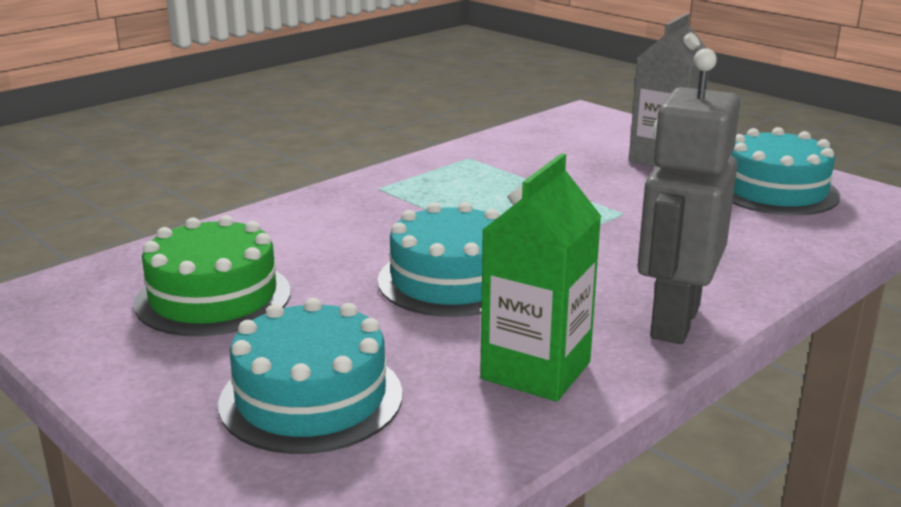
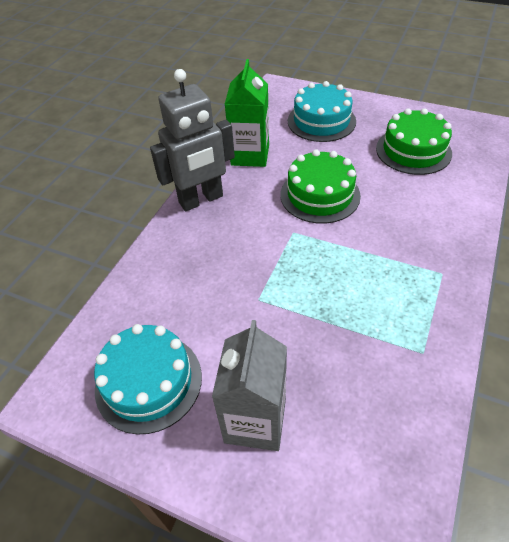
camera: 160 degrees right, 25 degrees up
(451, 280) = (320, 195): turquoise cake -> green cake
(674, 322) = (201, 200): grey robot -> grey robot turned 60 degrees clockwise

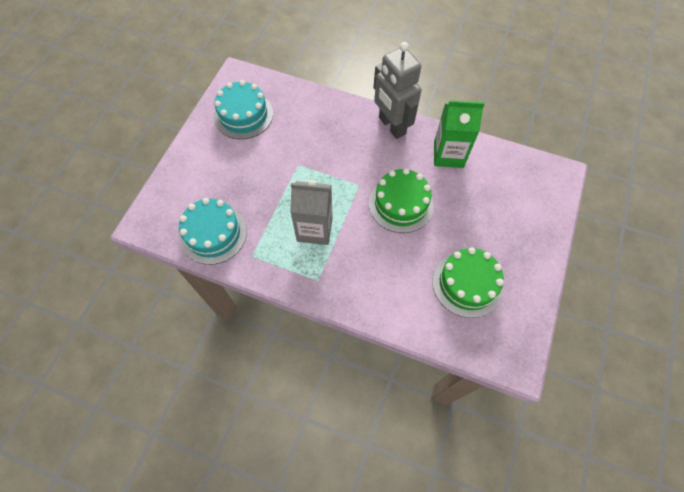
camera: 85 degrees right, 15 degrees up
(255, 420) = (216, 165): grey carton -> grey carton (314, 229)
(321, 121) = (505, 209): turquoise cake -> turquoise cake (213, 233)

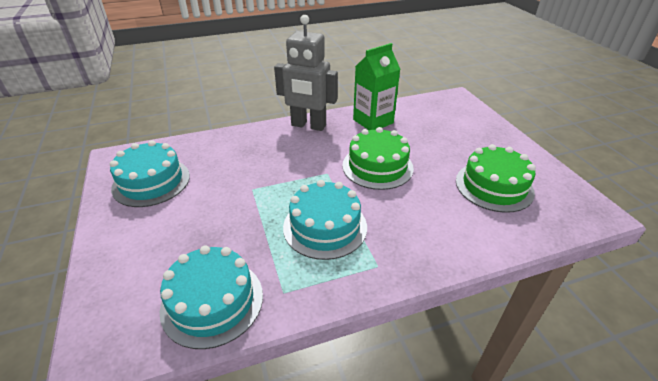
camera: 40 degrees left, 25 degrees down
(314, 229) = (325, 227): grey carton -> turquoise cake

